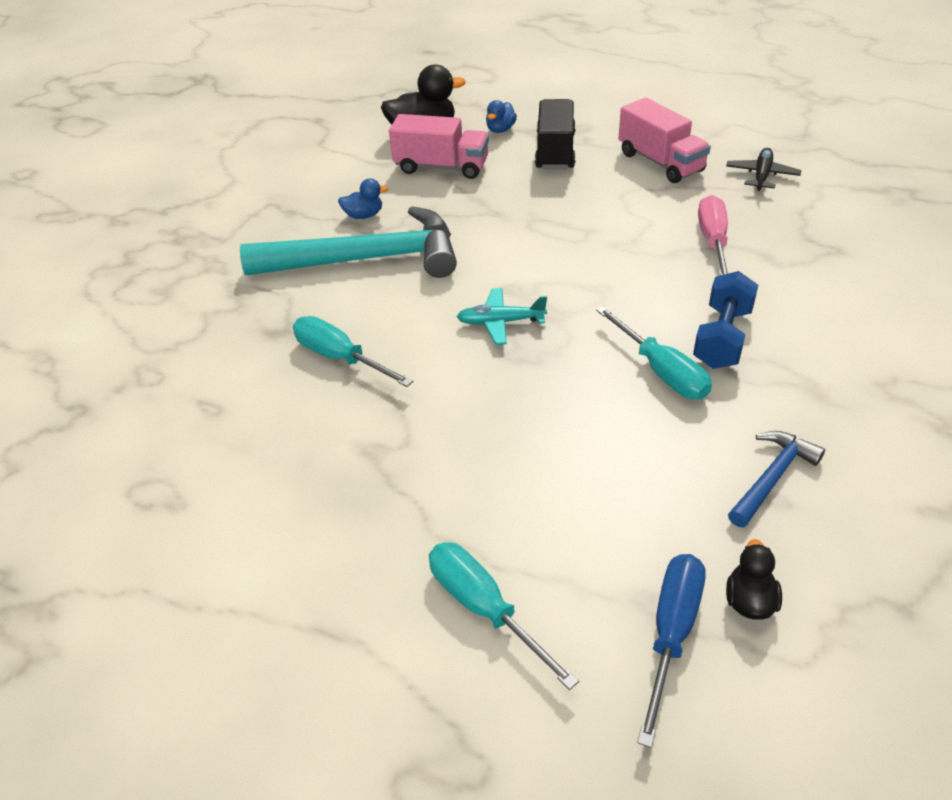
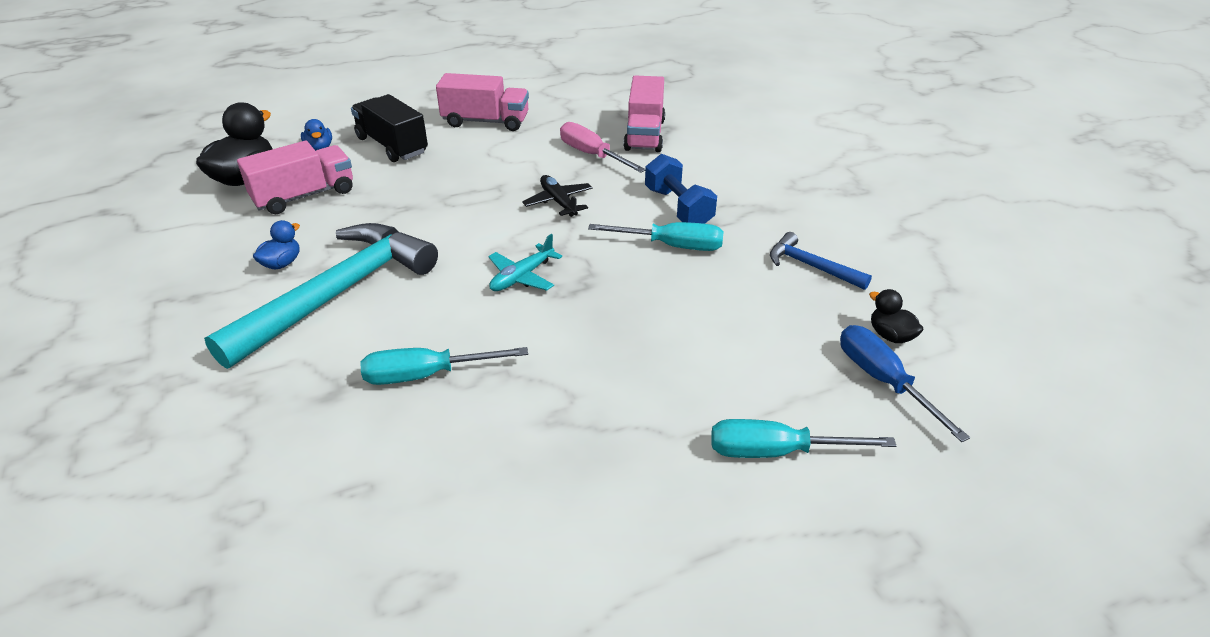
camera: 50 degrees left, 5 degrees down
(761, 175) = (566, 103): black plane -> black plane (558, 202)
(772, 477) = (811, 266): blue hammer -> blue hammer turned 45 degrees counterclockwise
(796, 245) = (644, 135): none -> pink truck

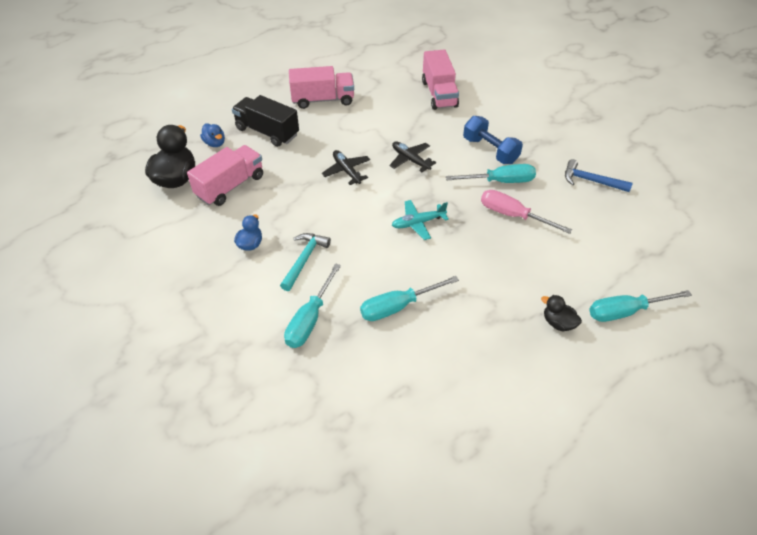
camera: 15 degrees left, 10 degrees up
(294, 367) = (310, 319): none -> turquoise screwdriver
(338, 293) = (304, 259): turquoise hammer -> turquoise hammer, size x0.47
(464, 201) = (346, 171): none -> black plane
(522, 277) = (418, 223): turquoise plane -> turquoise plane turned 45 degrees clockwise
(592, 155) = (412, 117): pink screwdriver -> pink screwdriver (512, 215)
(883, 381) = (663, 253): blue screwdriver -> none
(890, 335) = (655, 221): black duck -> black duck (558, 323)

